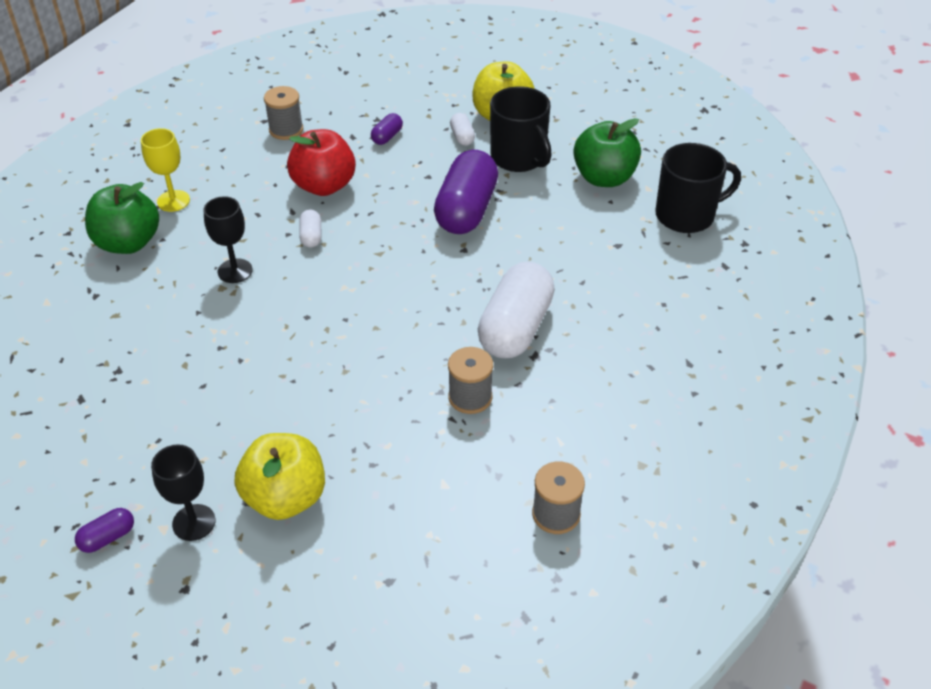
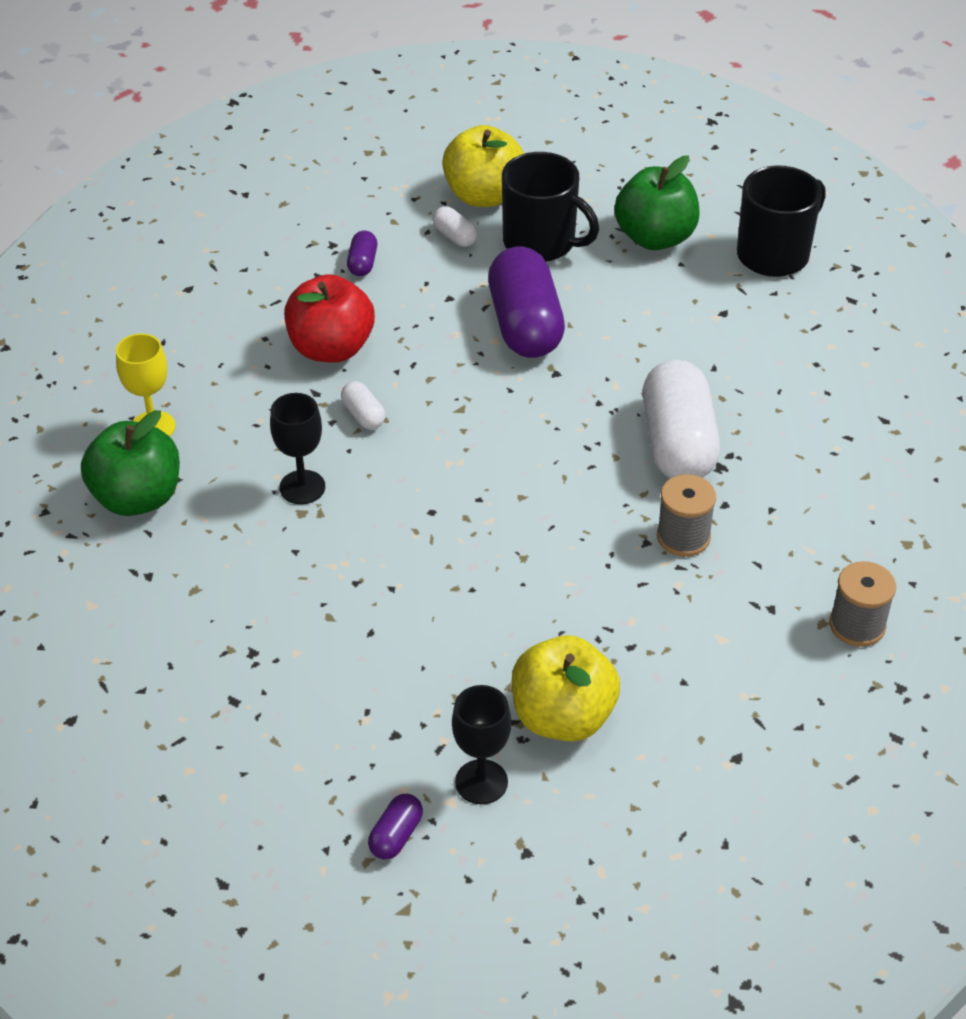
camera: 25 degrees left, 0 degrees up
(286, 130) = (227, 292): grey spool -> none

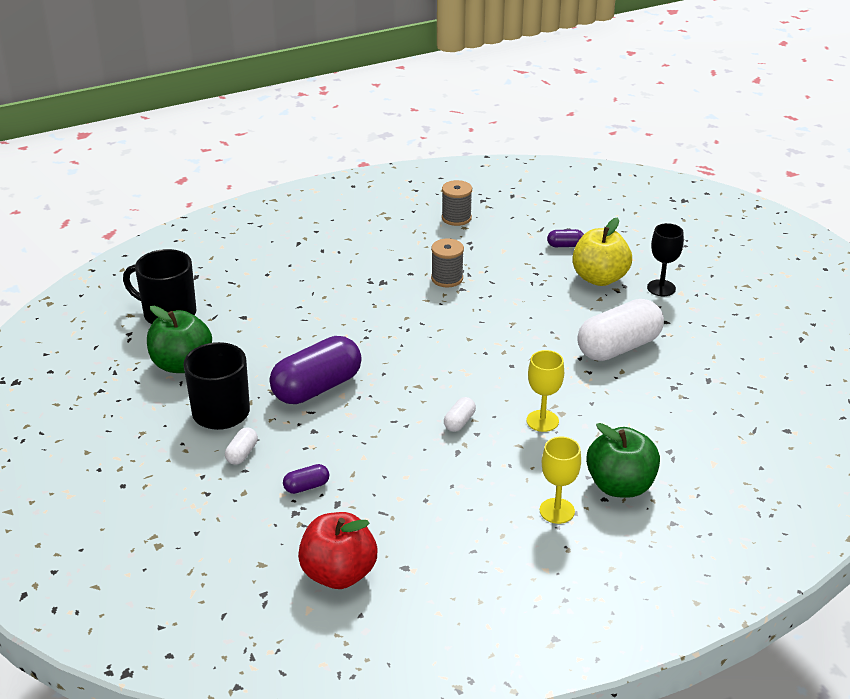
camera: 120 degrees left, 10 degrees down
(302, 487) = (542, 421): black goblet -> yellow goblet
(331, 348) = (410, 463): red apple -> red apple (339, 574)
(396, 835) = (716, 300): purple capsule -> purple capsule (565, 245)
(483, 196) = (181, 458): yellow apple -> none
(678, 443) = (377, 300): white capsule -> white capsule (618, 347)

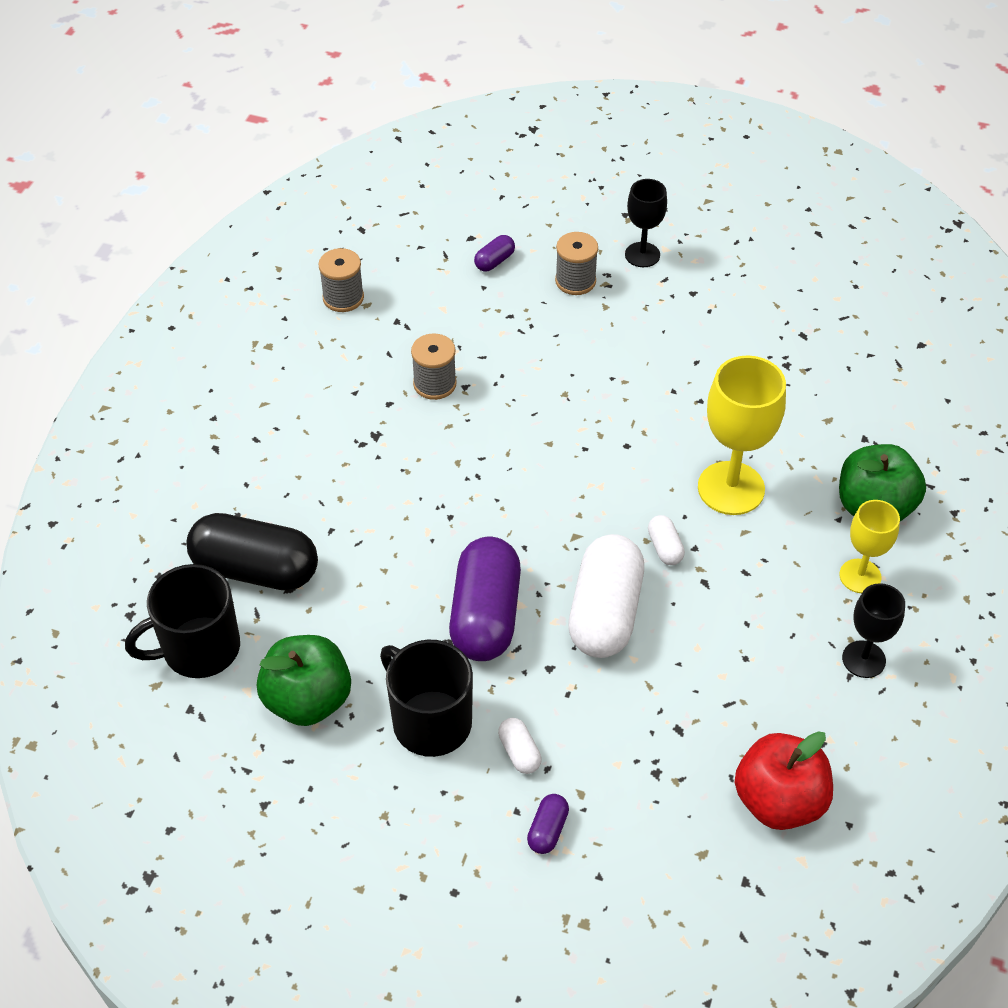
camera: 45 degrees left, 15 degrees up
(240, 300) = (255, 570): none -> black capsule
(306, 487) = (628, 735): purple capsule -> purple capsule (547, 830)
(494, 549) = (863, 659): none -> black goblet
(542, 421) = (731, 488): yellow goblet -> yellow goblet, size x1.68
(599, 278) = (575, 281): yellow apple -> grey spool
(618, 347) = (690, 353): white capsule -> white capsule (605, 613)

